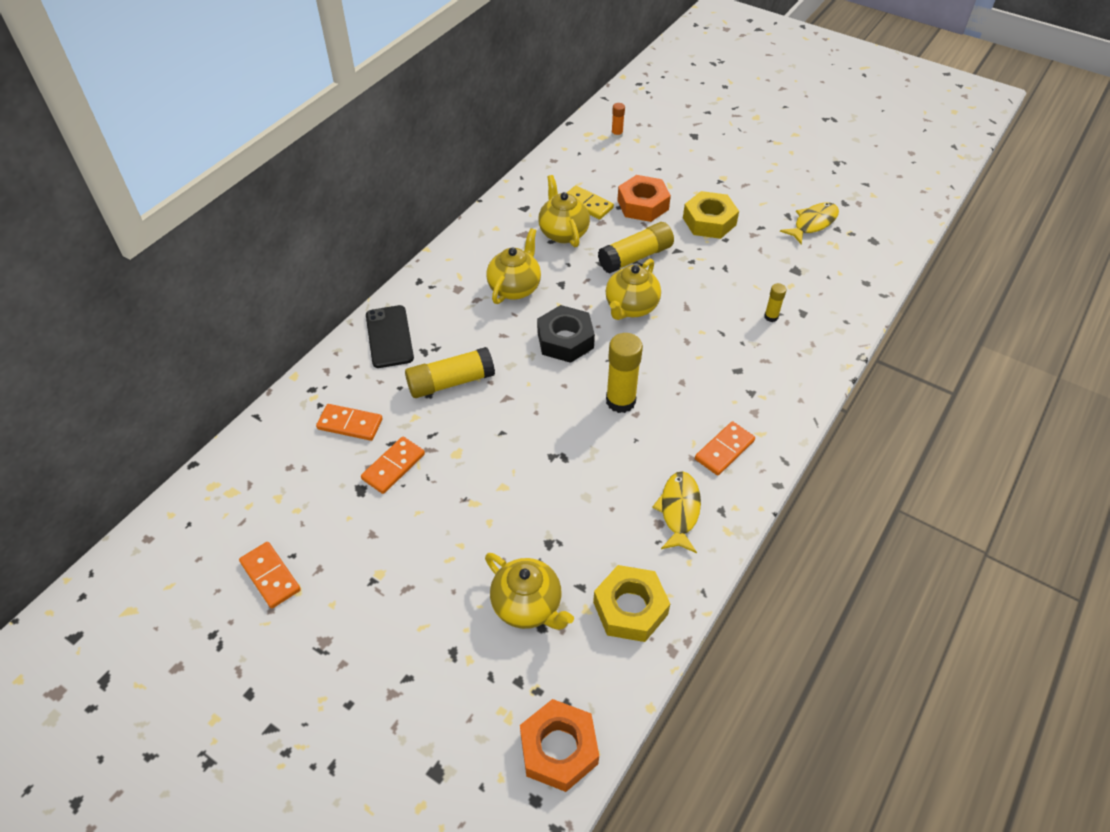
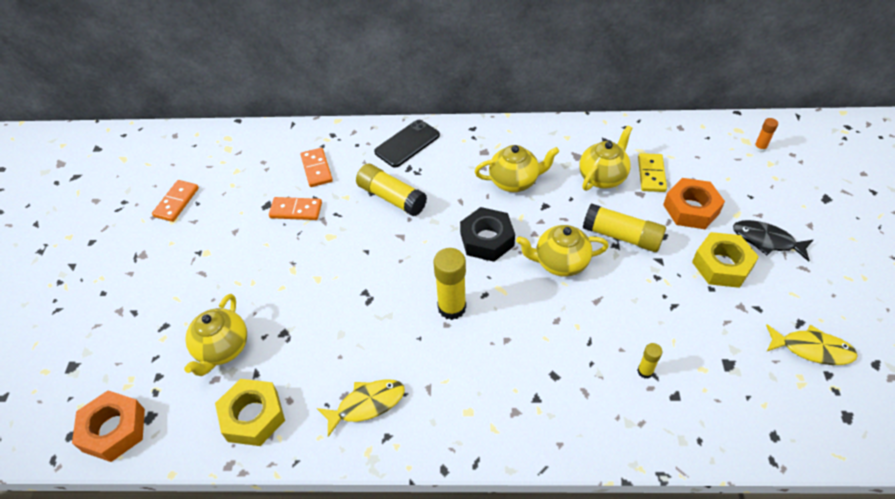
camera: 60 degrees right, 0 degrees up
(706, 186) = (766, 241): none -> black fish
(724, 450) = (453, 408): orange domino -> none

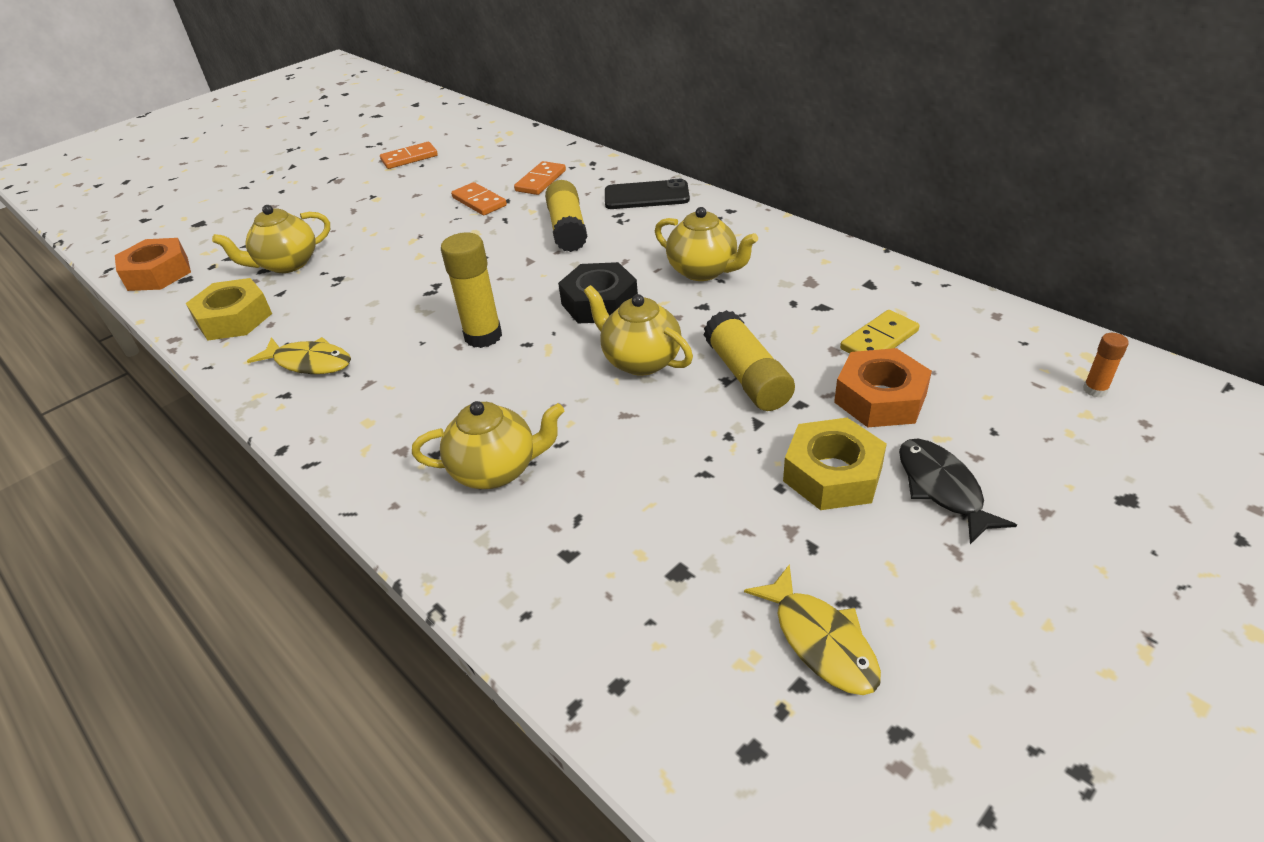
camera: 45 degrees right, 10 degrees down
(602, 177) = (811, 313): yellow teapot -> yellow teapot (496, 470)
(645, 371) = (573, 508): yellow glue stick -> none

